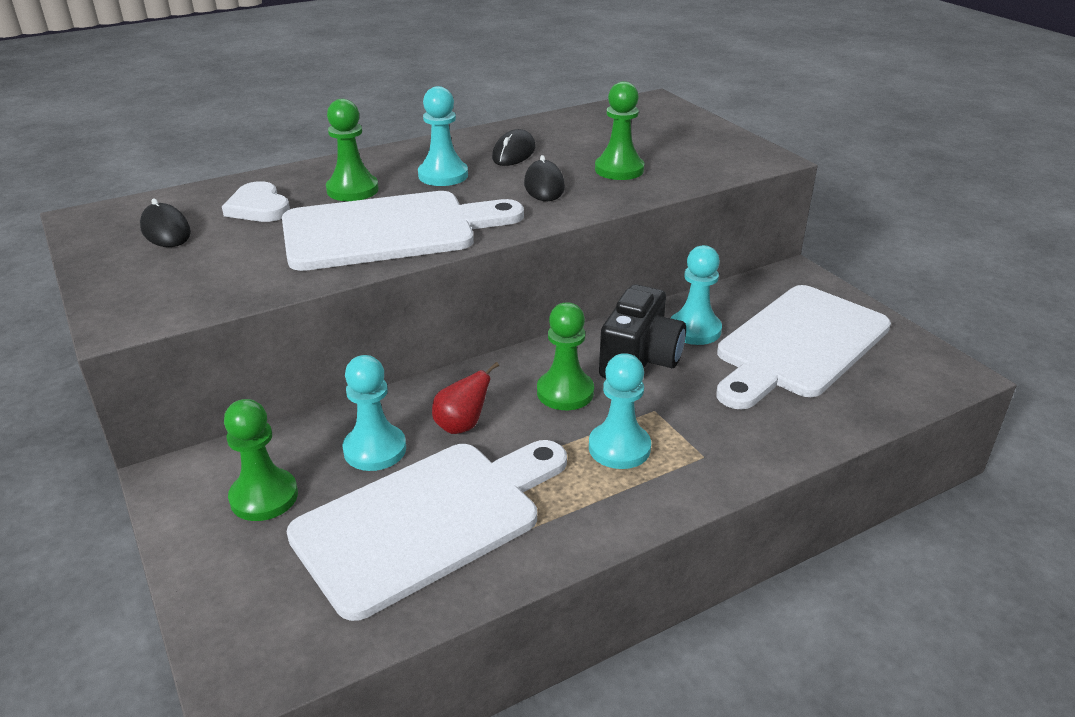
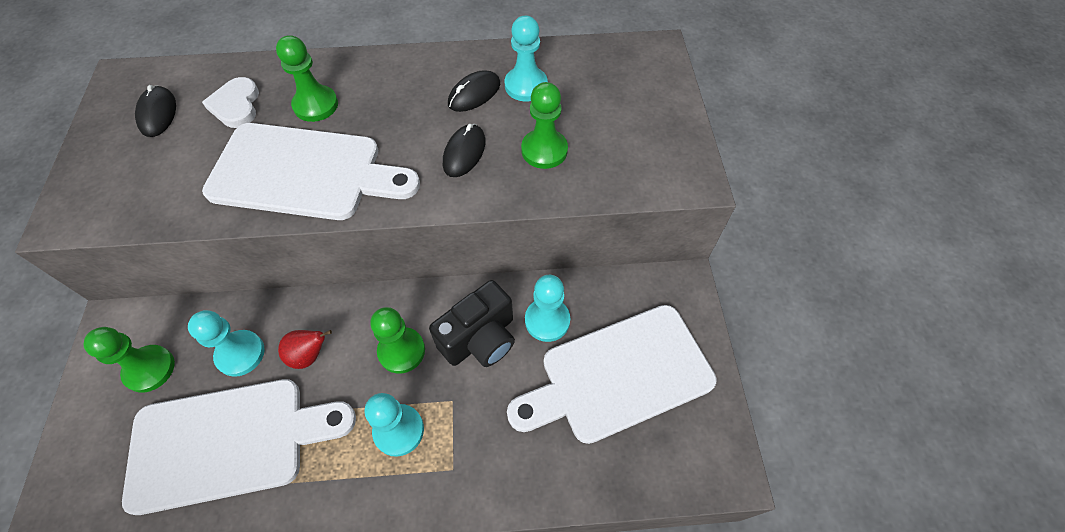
camera: 25 degrees right, 25 degrees up
(443, 175) = (396, 108): turquoise pawn -> turquoise pawn (526, 86)

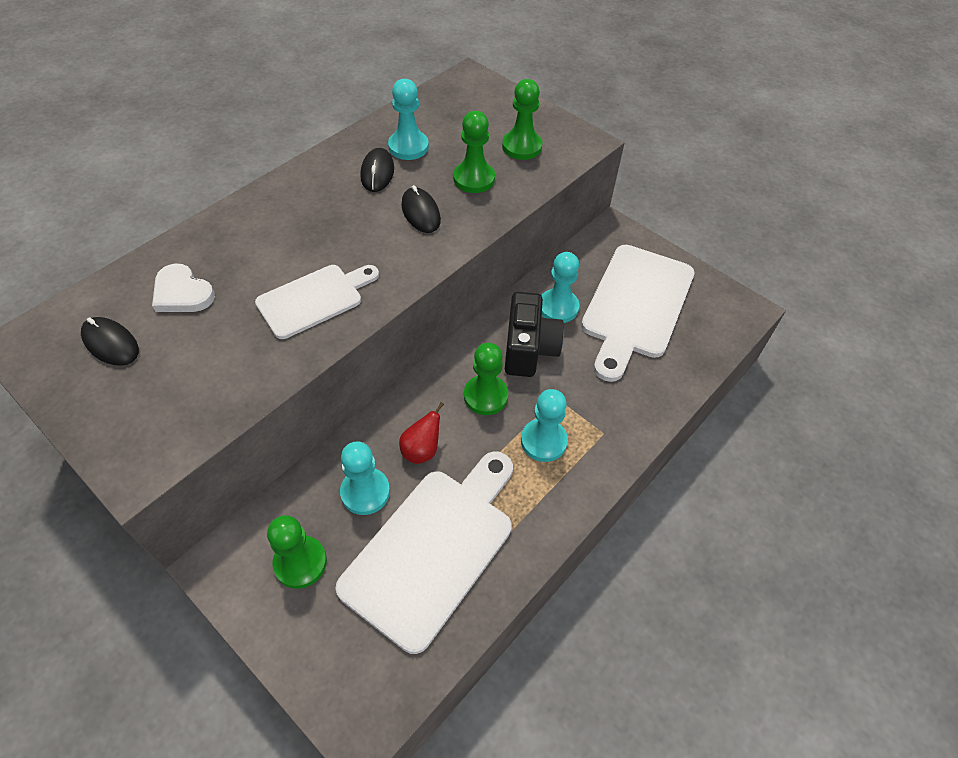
camera: 45 degrees left, 5 degrees down
(304, 173) = (314, 299): white cutting board -> white cutting board, size x0.60
(316, 105) = (257, 251): green pawn -> green pawn (522, 147)

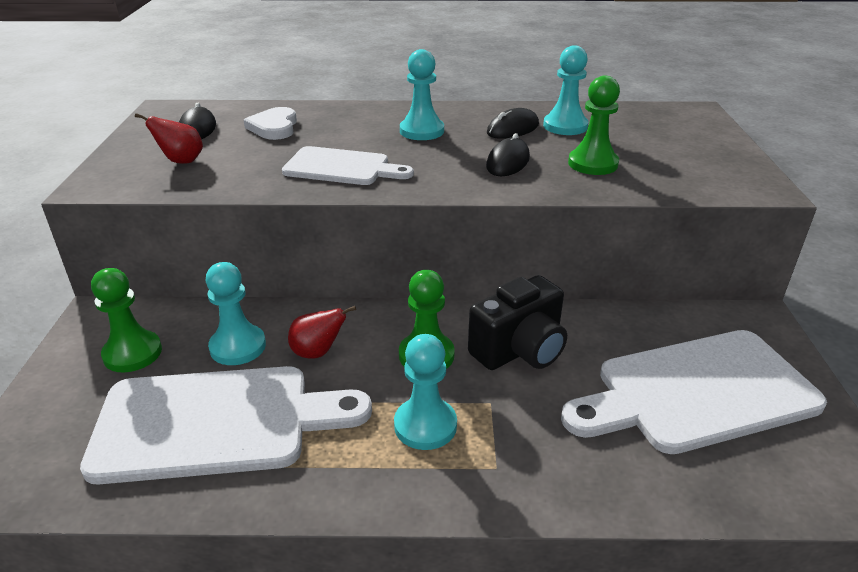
camera: 50 degrees right, 20 degrees down
(167, 388) = (181, 161): none -> red pear
(522, 147) = (678, 165): green pawn -> none
(558, 307) = (599, 339): turquoise pawn -> turquoise pawn (422, 131)

